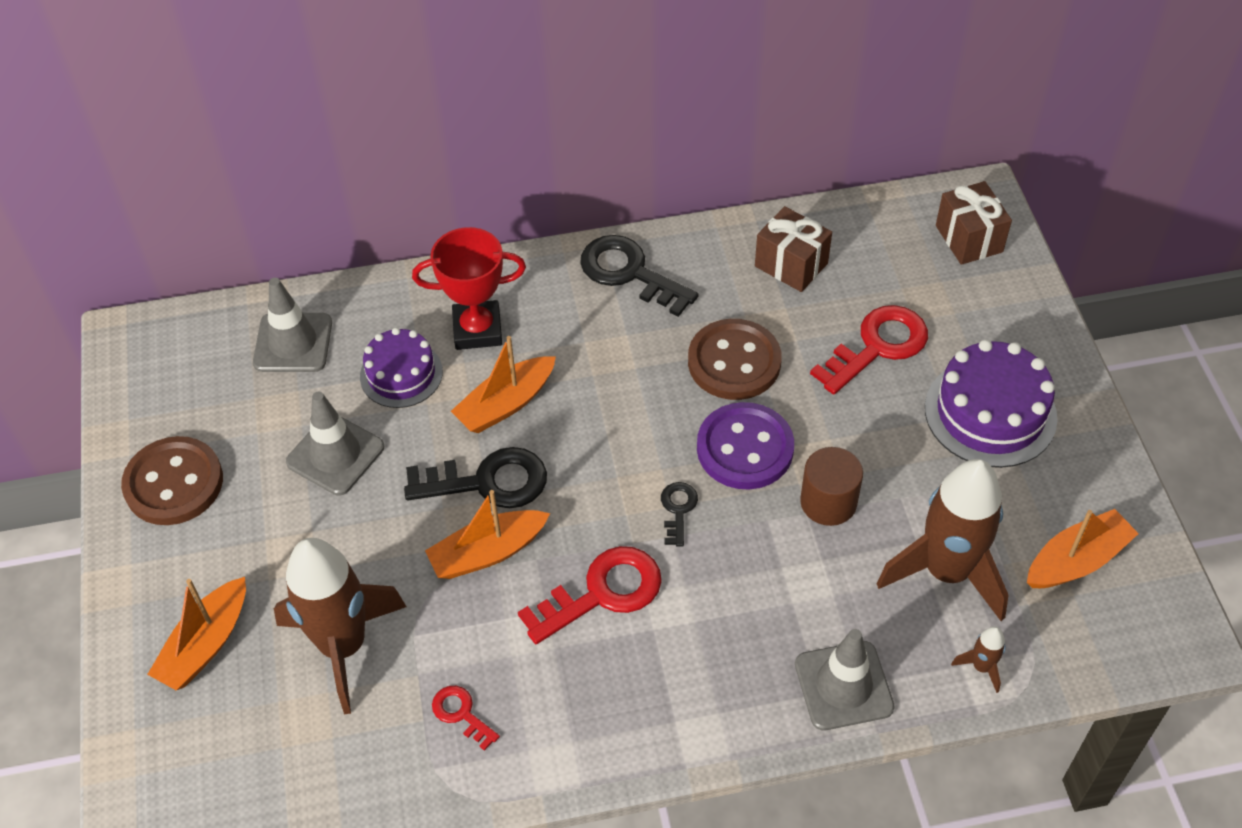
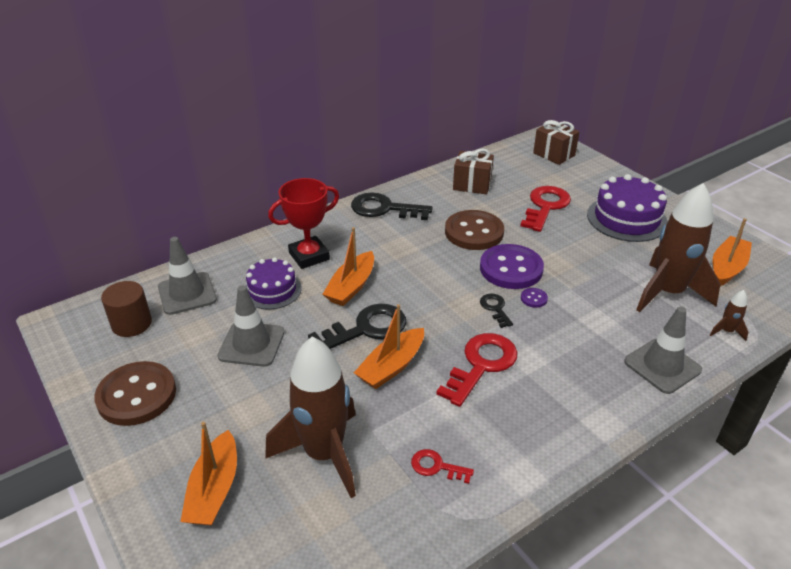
camera: 25 degrees left, 15 degrees down
(742, 512) = (534, 298): none -> purple button
(828, 502) = (577, 280): brown cylinder -> brown cylinder (131, 324)

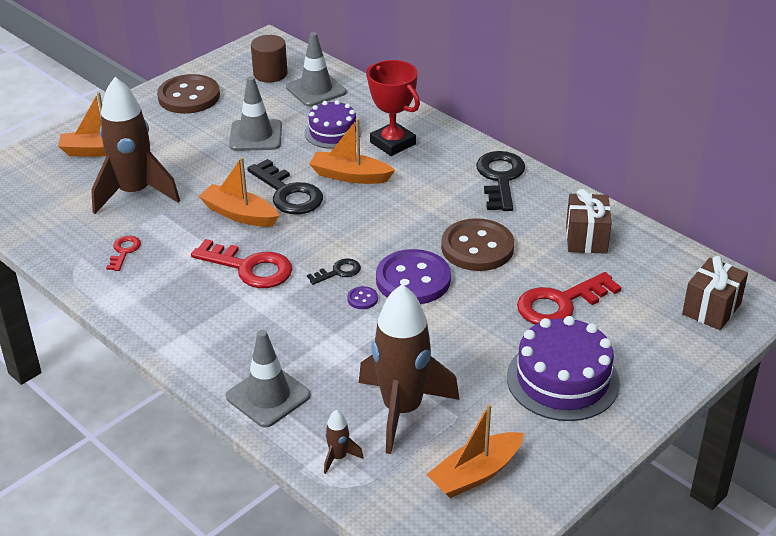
camera: 80 degrees right, 0 degrees up
(545, 206) = (560, 303): red key -> red key turned 135 degrees clockwise
(727, 268) = (475, 474): orange boat -> orange boat turned 120 degrees clockwise

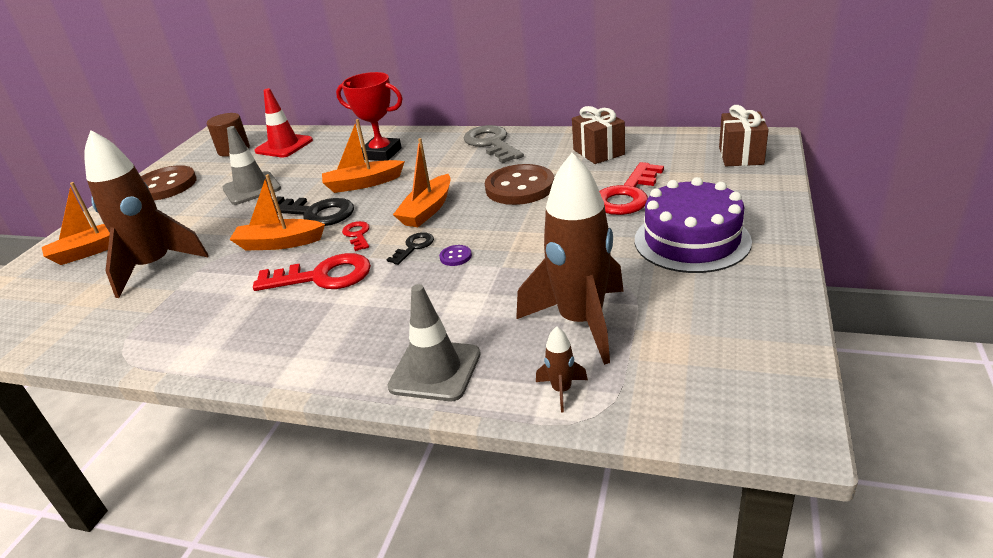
camera: 25 degrees left, 5 degrees down
(124, 251) = (173, 315): red key -> red key (357, 235)
(316, 90) = (284, 146): grey traffic cone -> red traffic cone
(332, 132) = (322, 164): purple cake -> none
(413, 280) = (488, 227): purple button -> none
(475, 474) = (706, 341): orange boat -> orange boat (427, 210)
(500, 178) = (491, 143): black key -> grey key

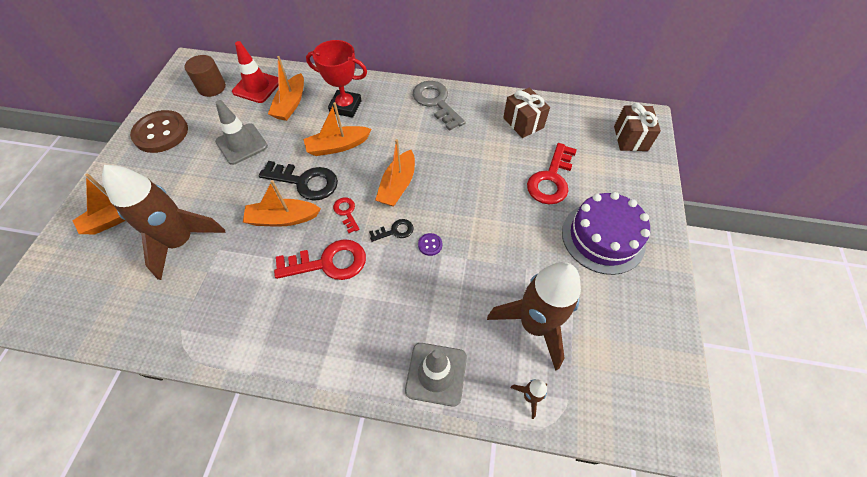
camera: 10 degrees left, 25 degrees up
(318, 156) = (290, 104): none -> orange boat
(413, 247) = (395, 231): black key -> black key turned 45 degrees clockwise
(520, 187) = (467, 162): brown button -> none

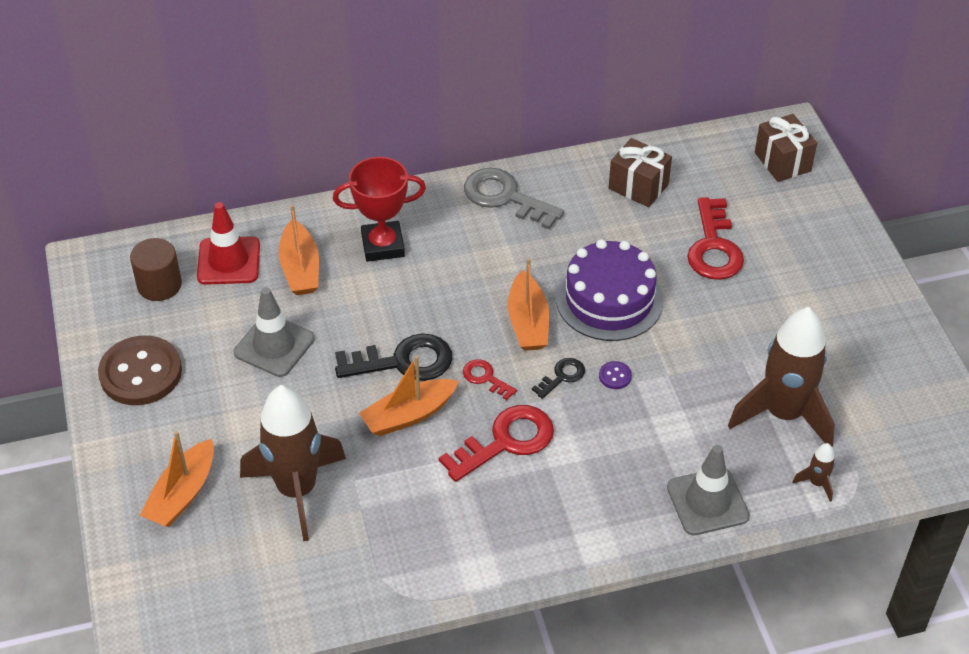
camera: 25 degrees left, 10 degrees down
(337, 146) = (412, 302): orange boat -> none
(603, 237) = (809, 294): purple cake -> purple cake (609, 300)

